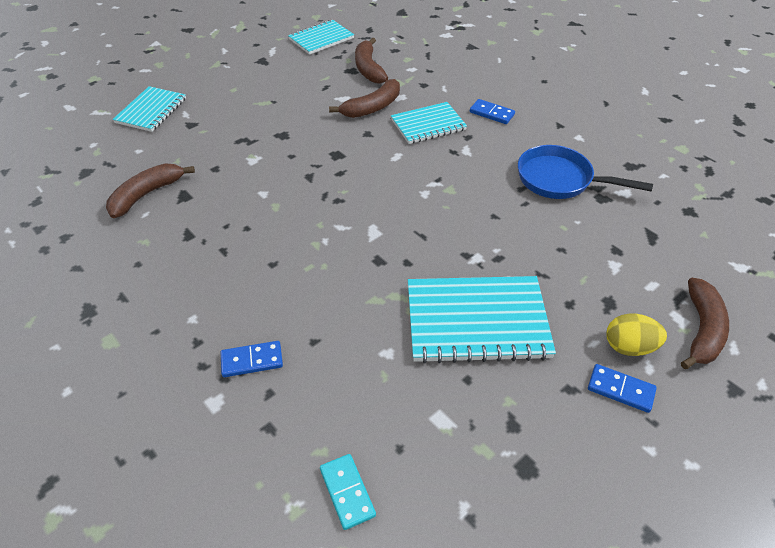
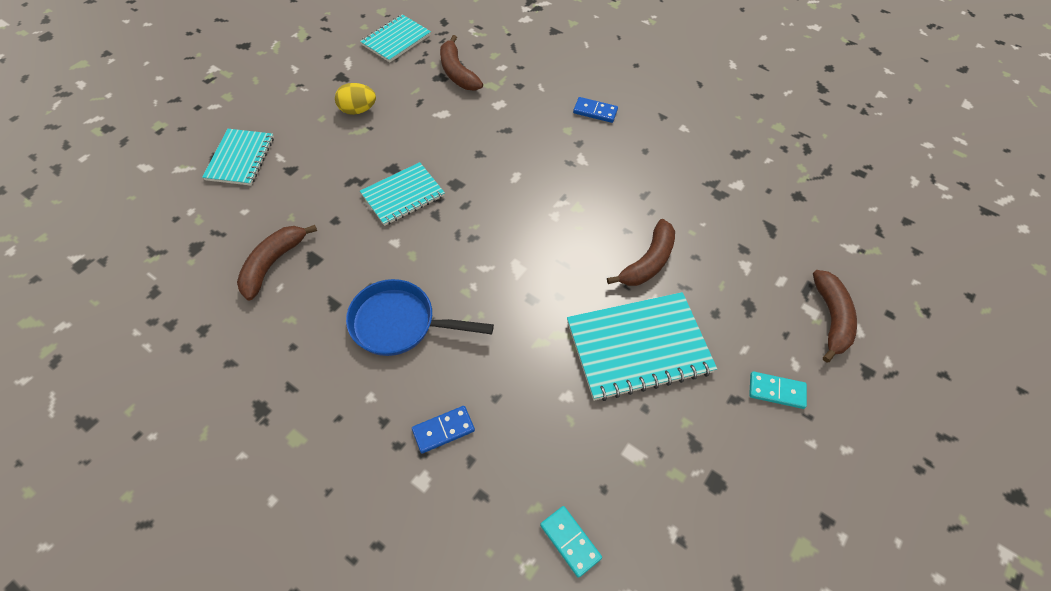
camera: 15 degrees left, 10 degrees up
(372, 107) = (475, 121): brown banana -> brown banana (648, 262)
(428, 125) = (536, 134): turquoise notebook -> turquoise notebook (403, 195)
(560, 180) = (677, 180): blue pan -> blue pan (399, 323)
(620, 390) = (776, 391): blue domino -> turquoise domino
(629, 347) = (775, 347): yellow egg -> yellow egg (358, 110)

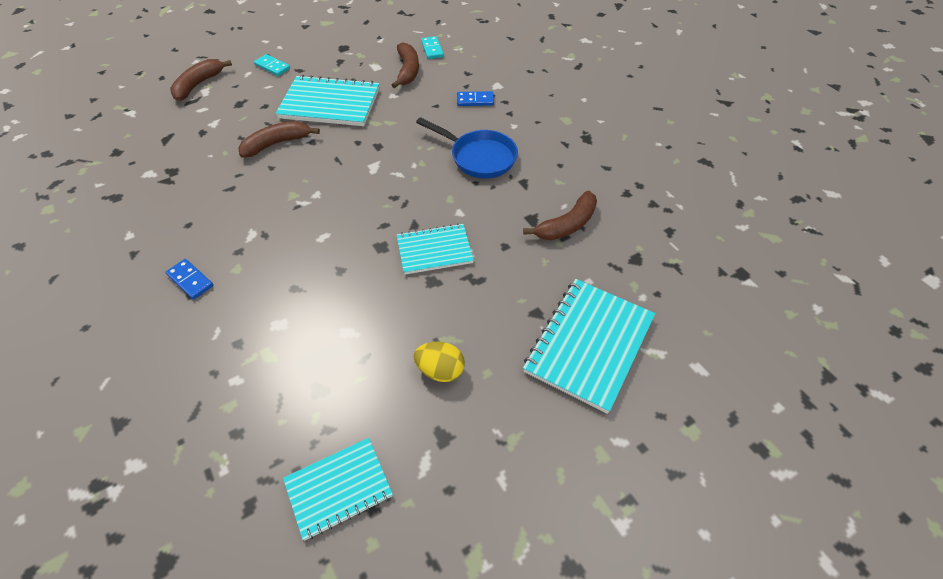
camera: 155 degrees left, 5 degrees down
(240, 158) = (589, 344): turquoise notebook -> turquoise notebook, size x1.59
(457, 72) = (294, 390): brown banana -> brown banana (407, 71)

